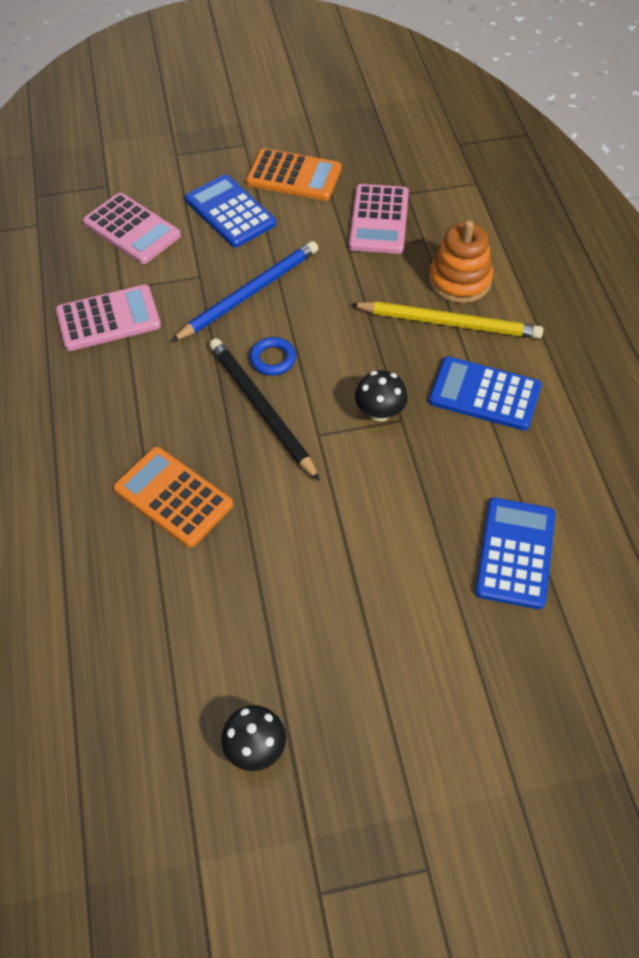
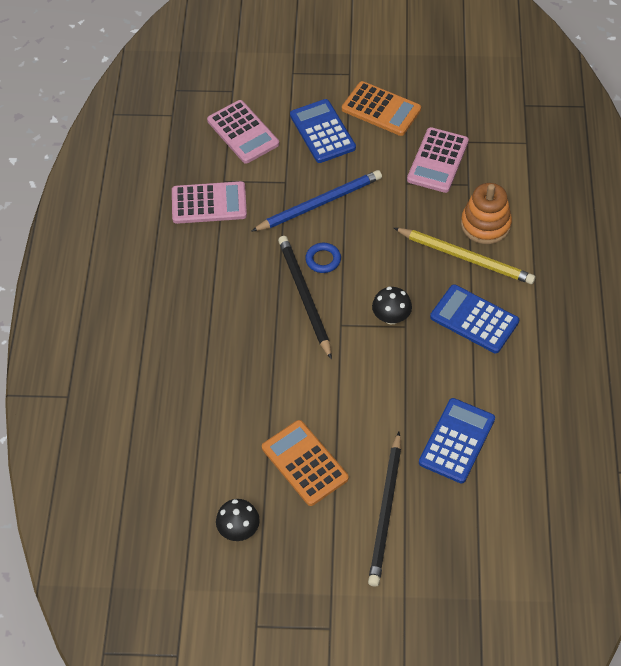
camera: 15 degrees right, 0 degrees up
(173, 497) = (225, 349): orange calculator -> orange calculator (304, 463)
(453, 672) = (386, 511): none -> black pencil

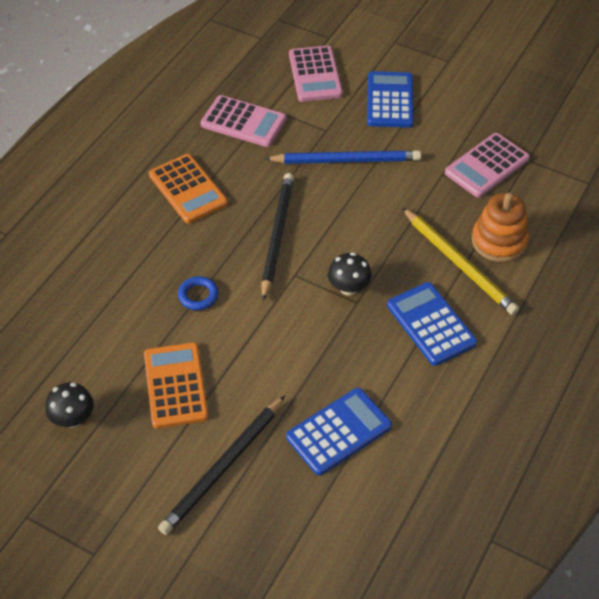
camera: 25 degrees right, 5 degrees down
(323, 260) = (316, 210): blue ring -> blue ring (198, 295)
(381, 109) = (459, 101): orange calculator -> orange calculator (188, 189)

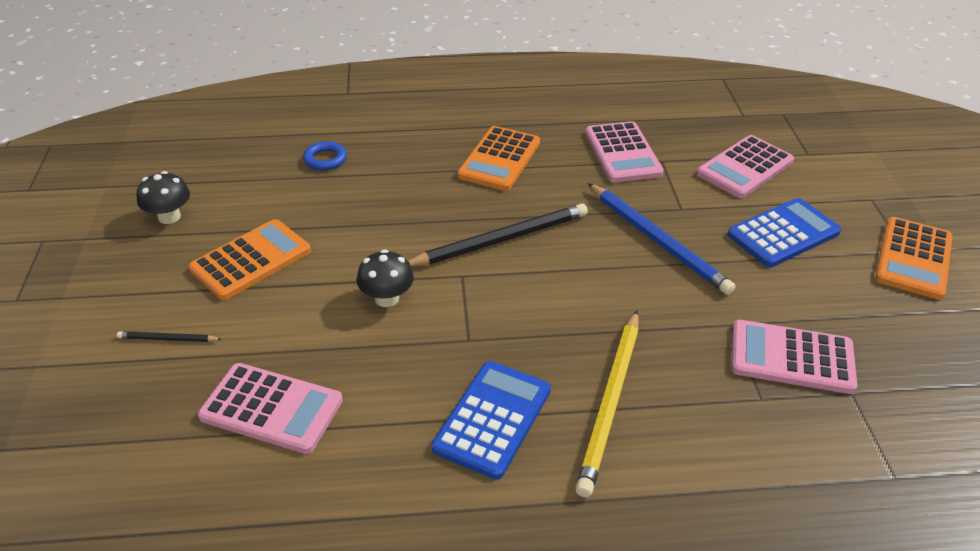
camera: 55 degrees right, 10 degrees down
(198, 295) = (374, 224): blue ring -> blue ring (325, 159)
(223, 467) = (168, 339): black pencil -> black pencil, size x0.46
(339, 432) = (271, 408): blue calculator -> pink calculator
(348, 288) = (482, 323): black mushroom -> black mushroom (387, 298)
(457, 62) = (913, 258): none -> orange calculator
(499, 241) = (686, 425): orange stacking toy -> none

